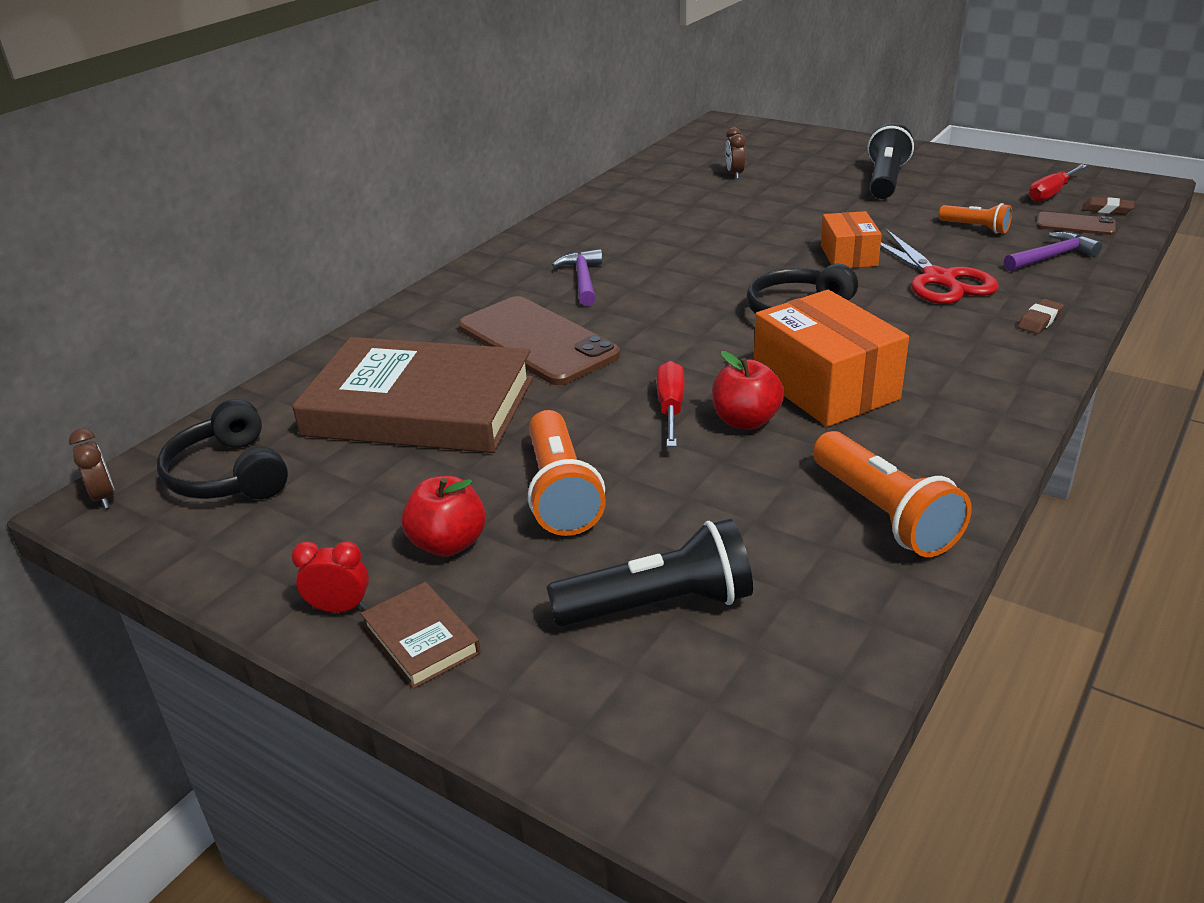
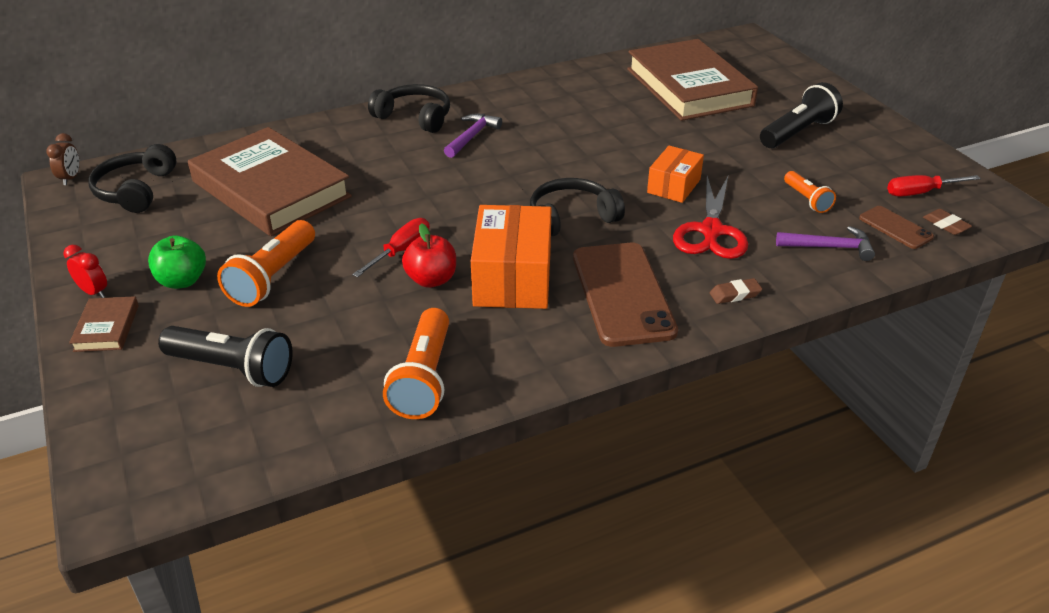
camera: 30 degrees right, 5 degrees up
(448, 544) = (182, 281): red apple -> green apple
(490, 283) = (415, 117): none -> black headphones
(537, 341) = (388, 171): brown phone -> brown phone (622, 294)
(734, 174) = (689, 87): brown clock -> brown book

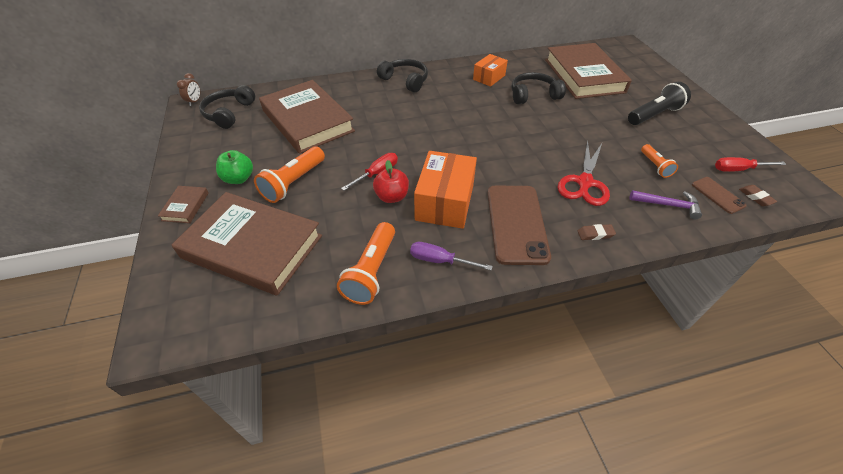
camera: 10 degrees right, 10 degrees up
(94, 292) = (185, 180): red clock -> none
(233, 369) = (252, 247): black flashlight -> brown book
(472, 136) = (438, 97): purple hammer -> none
(521, 353) = (440, 260): none -> purple screwdriver
(571, 218) = (491, 162): black headphones -> black headphones (533, 95)
(673, 186) = (563, 146): orange box -> orange box (489, 77)

